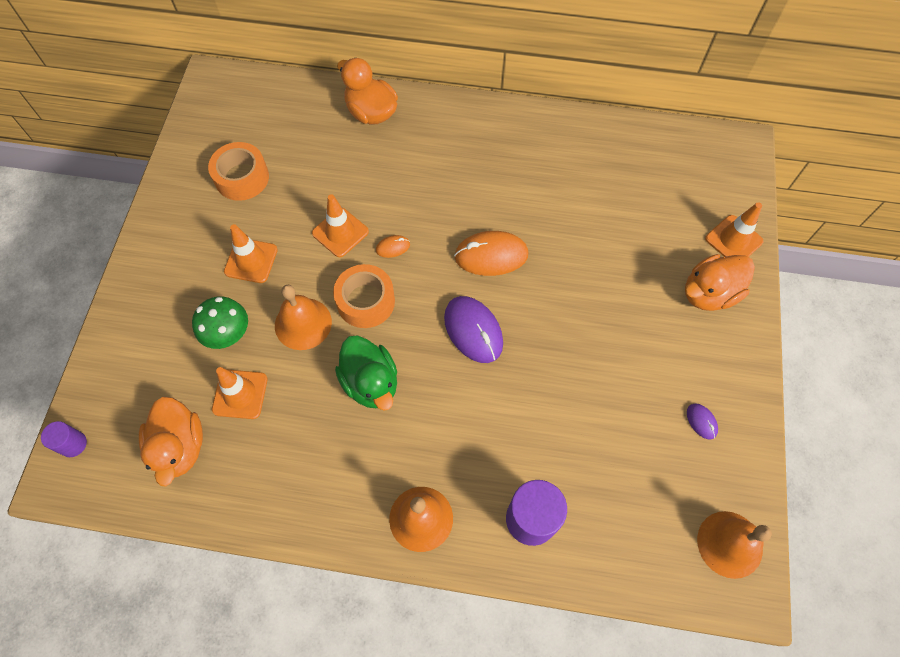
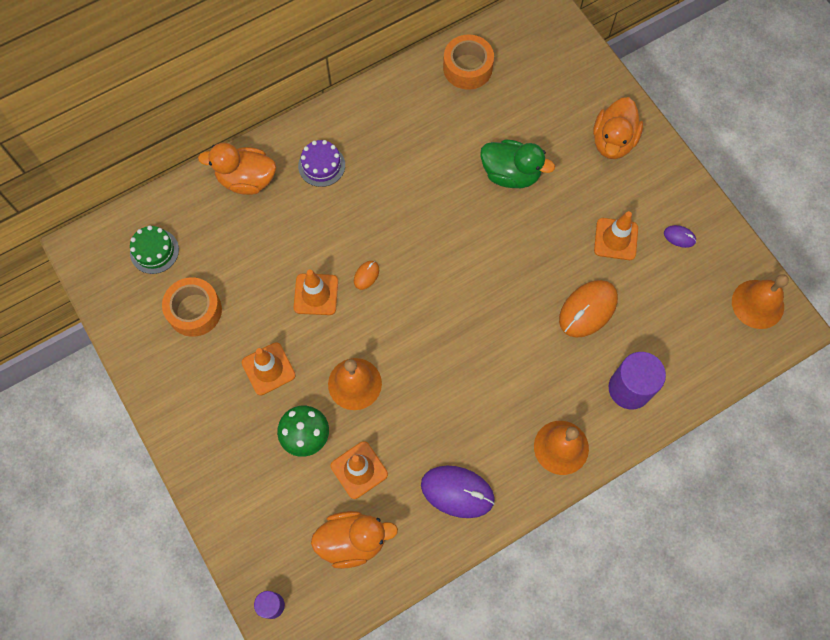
camera: 40 degrees left, 5 degrees up
(180, 447) = (352, 541): orange duck -> orange duck turned 45 degrees counterclockwise
(256, 116) = (154, 251): none -> green cake
(366, 301) = (385, 331): orange tape -> orange tape (467, 68)
(371, 383) = (444, 386): green duck -> green duck (510, 174)
(437, 141) = (321, 165): none -> purple cake
(473, 330) = (480, 292): purple mouse -> purple mouse (457, 492)
(491, 255) = (443, 227): orange mouse -> orange mouse (588, 309)
(733, 240) = (597, 88): orange traffic cone -> orange traffic cone (615, 239)

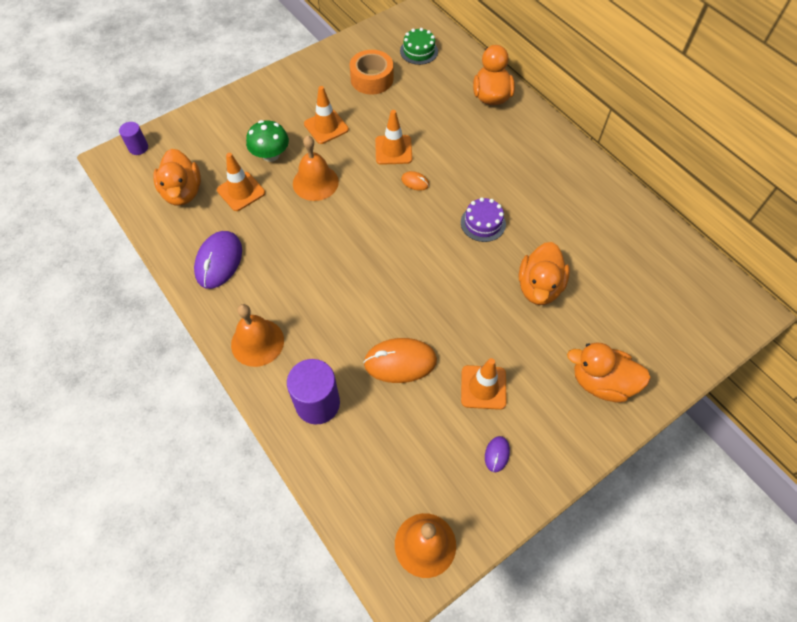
camera: 85 degrees right, 10 degrees down
(321, 165) = (515, 142): purple cake -> purple cake (483, 223)
(467, 68) = (650, 244): orange tape -> none
(510, 174) = (539, 287): green duck -> orange duck
(588, 309) = (400, 362): orange mouse -> orange mouse turned 45 degrees counterclockwise

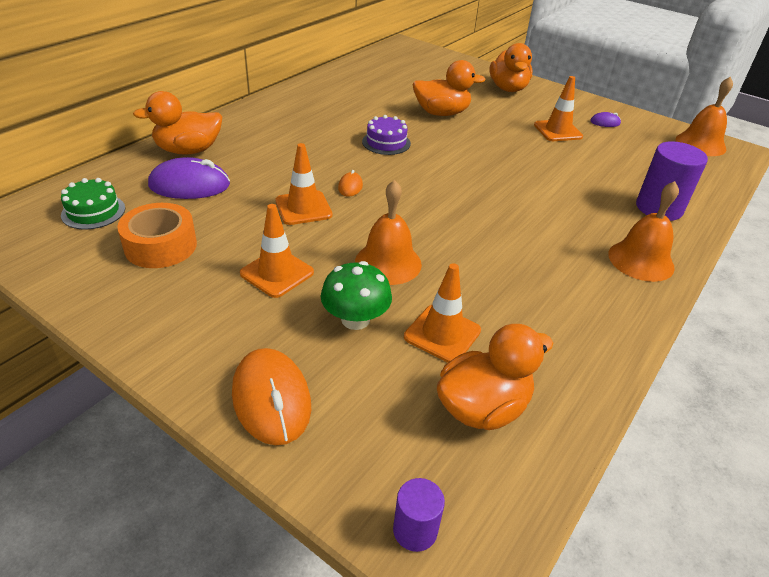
camera: 110 degrees left, 20 degrees down
(219, 261) = (570, 323): purple mouse -> purple mouse (189, 185)
(400, 362) = (574, 170): orange mouse -> orange mouse (271, 399)

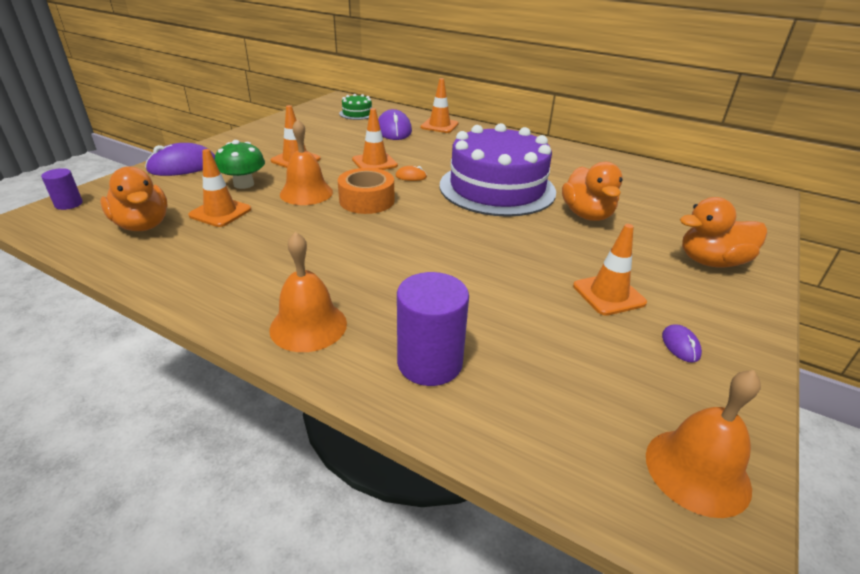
camera: 85 degrees right, 5 degrees down
(161, 246) = (324, 130): orange tape -> orange tape (367, 200)
(188, 150) = (439, 126): orange duck -> orange traffic cone
(271, 399) = (182, 166): orange mouse -> purple mouse
(386, 142) = (497, 188): purple cake -> purple cake, size x2.45

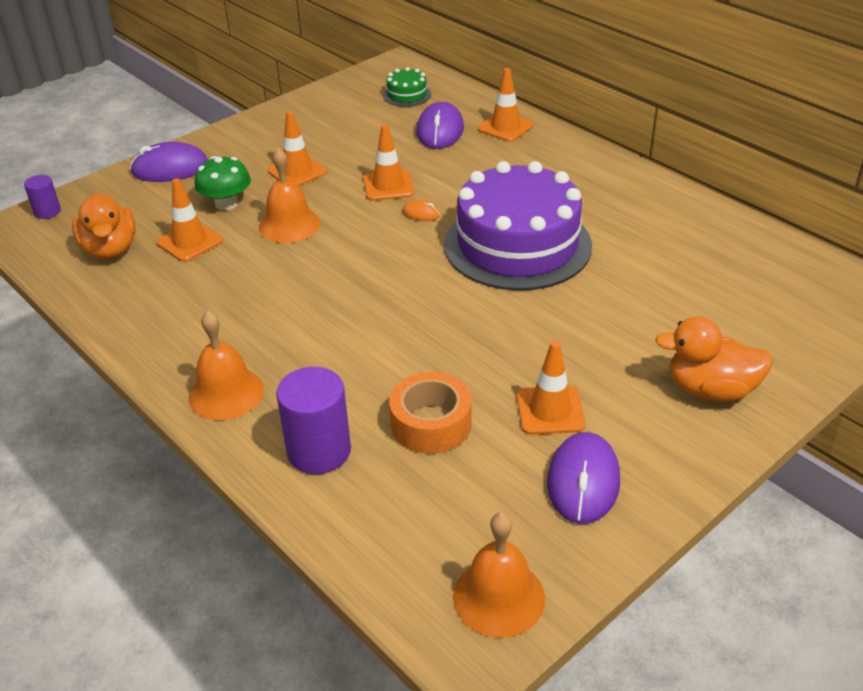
camera: 20 degrees right, 5 degrees up
(367, 200) = (351, 244): orange tape -> orange tape (431, 424)
(587, 215) = (604, 300): orange duck -> none
(680, 345) = (583, 482): purple mouse -> purple mouse, size x2.09

